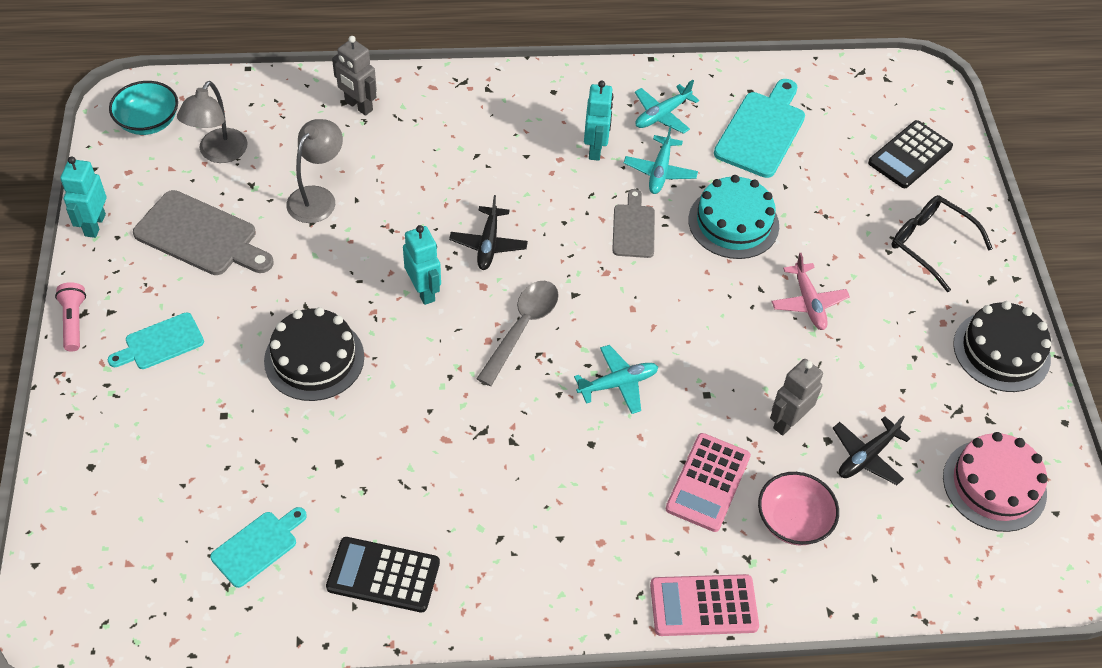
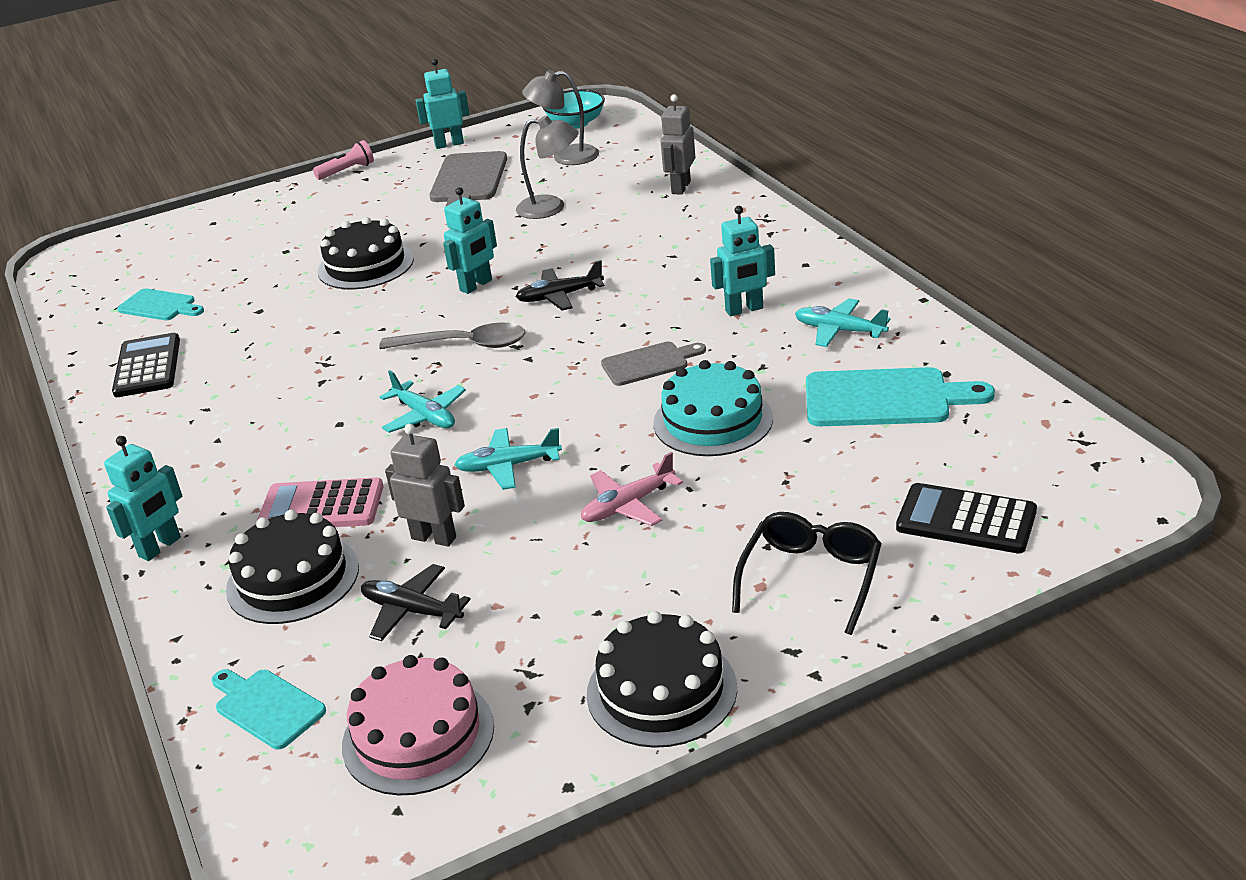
camera: 75 degrees right, 20 degrees down
(160, 343) = (345, 205): turquoise cutting board -> turquoise cutting board (267, 707)
(660, 171) = (749, 354): turquoise plane -> turquoise plane (508, 466)
(703, 606) = (160, 547): pink calculator -> turquoise robot
(793, 521) = (293, 578): pink bowl -> black cake

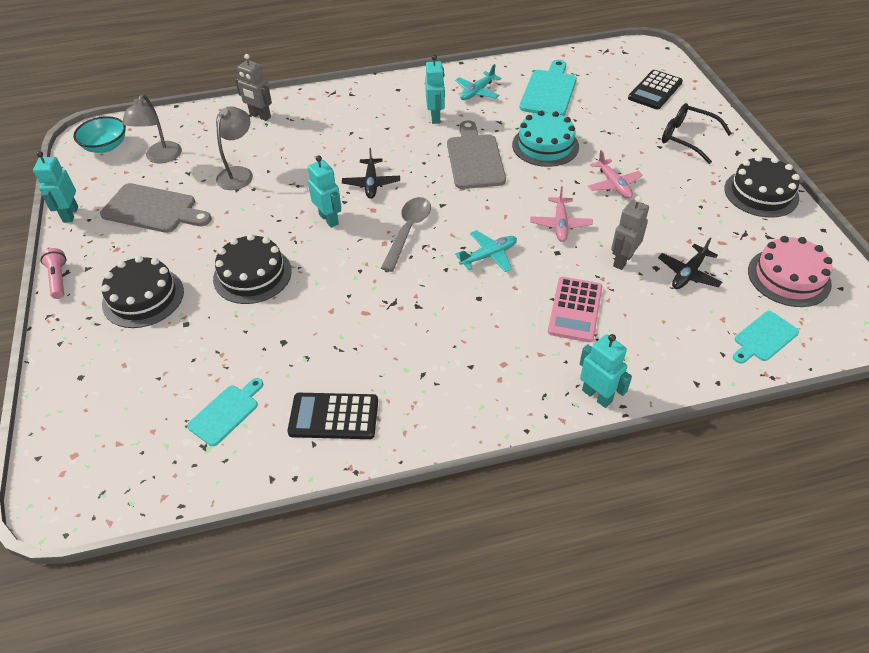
camera: 80 degrees left, 15 degrees up
(293, 578) = (648, 325): black cake -> black cake (143, 297)
(508, 466) = (560, 224): turquoise plane -> pink plane
(649, 363) = (475, 159): grey cutting board -> grey cutting board, size x1.65

